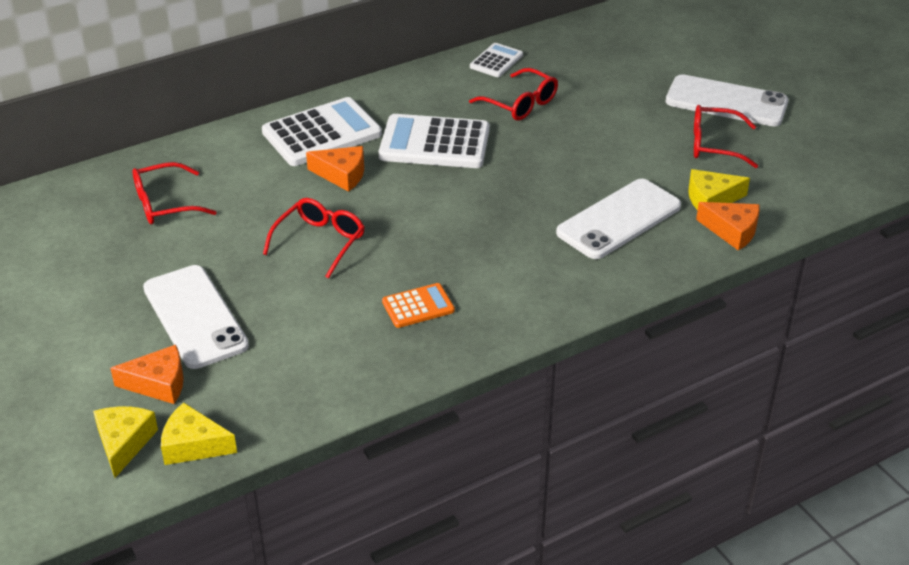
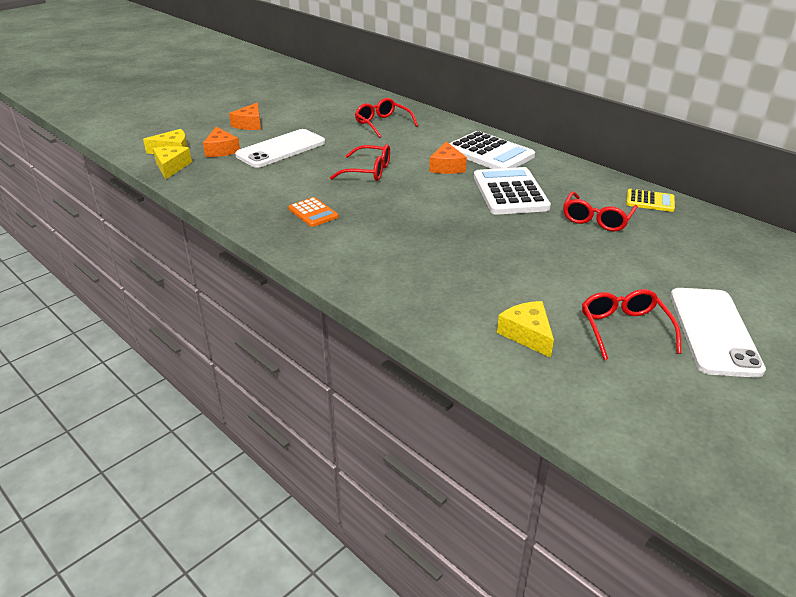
camera: 75 degrees right, 5 degrees down
(496, 61) = (650, 201): white calculator -> yellow calculator
(619, 219) = (462, 284): white phone -> none
(732, 231) = (483, 352): orange cheese -> orange cheese (249, 124)

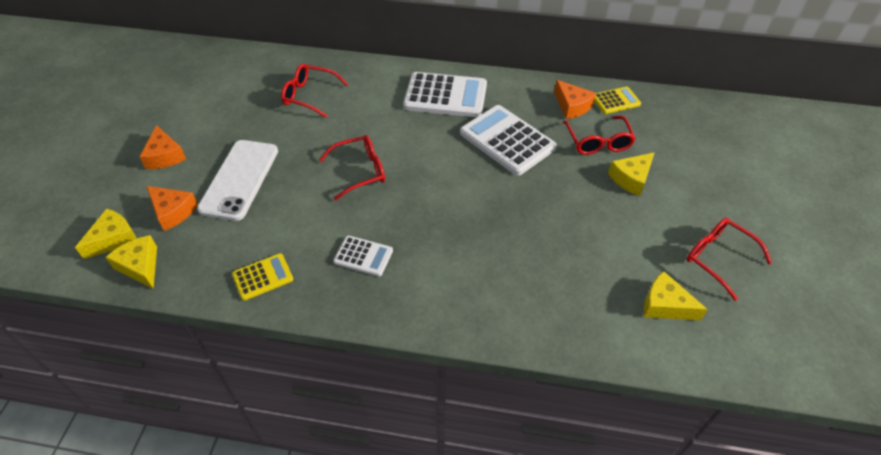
camera: 35 degrees left, 15 degrees up
(234, 198) = (263, 277): none -> yellow calculator
(313, 213) = (363, 256): orange calculator -> white calculator
(446, 167) = (425, 131): orange cheese -> orange cheese (572, 106)
(600, 250) = (631, 178): none -> yellow cheese
(713, 331) = (768, 226): white phone -> none

